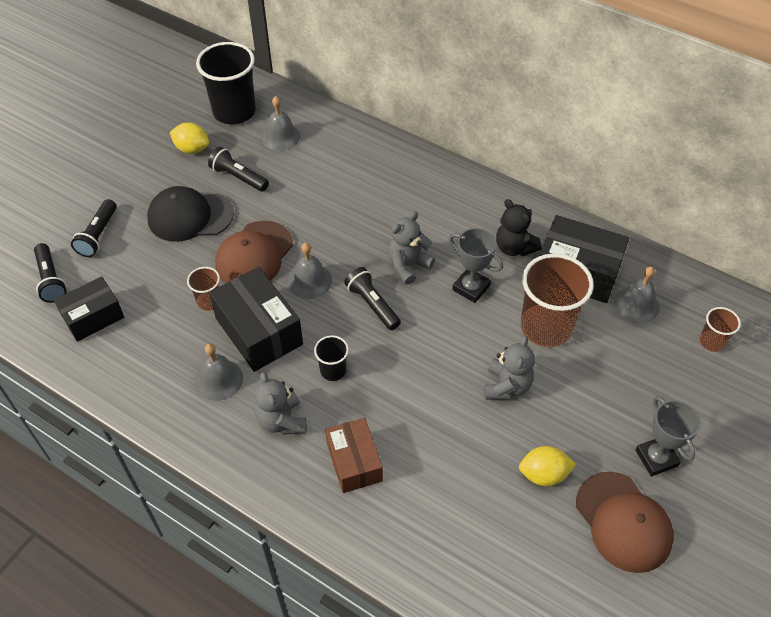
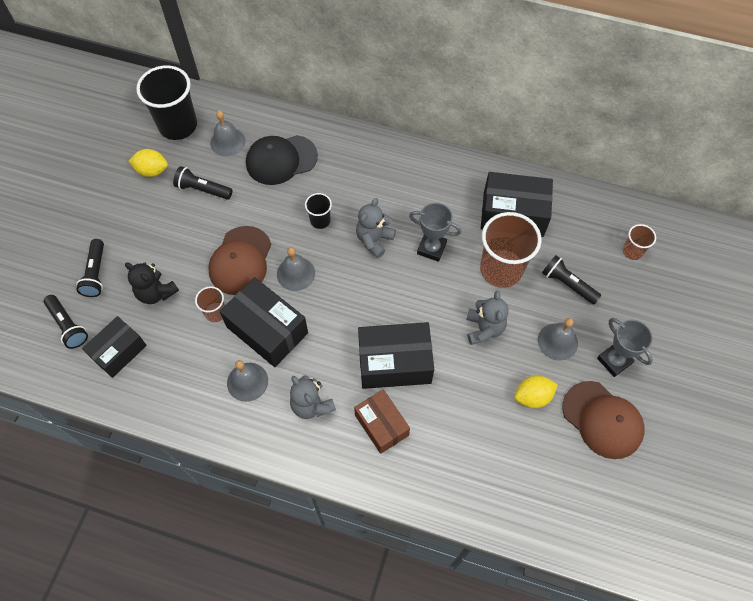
camera: 15 degrees left, 10 degrees up
(190, 216) = (172, 237): black cap -> black cap (281, 160)
(333, 370) = (340, 350): black cup -> black cup (320, 220)
(372, 304) = (355, 282): black flashlight -> black flashlight (567, 284)
(390, 398) = (394, 362): none -> black box
(514, 247) = (456, 203): black teddy bear -> black teddy bear (156, 293)
(636, 304) = (567, 232): grey bell -> grey bell (557, 341)

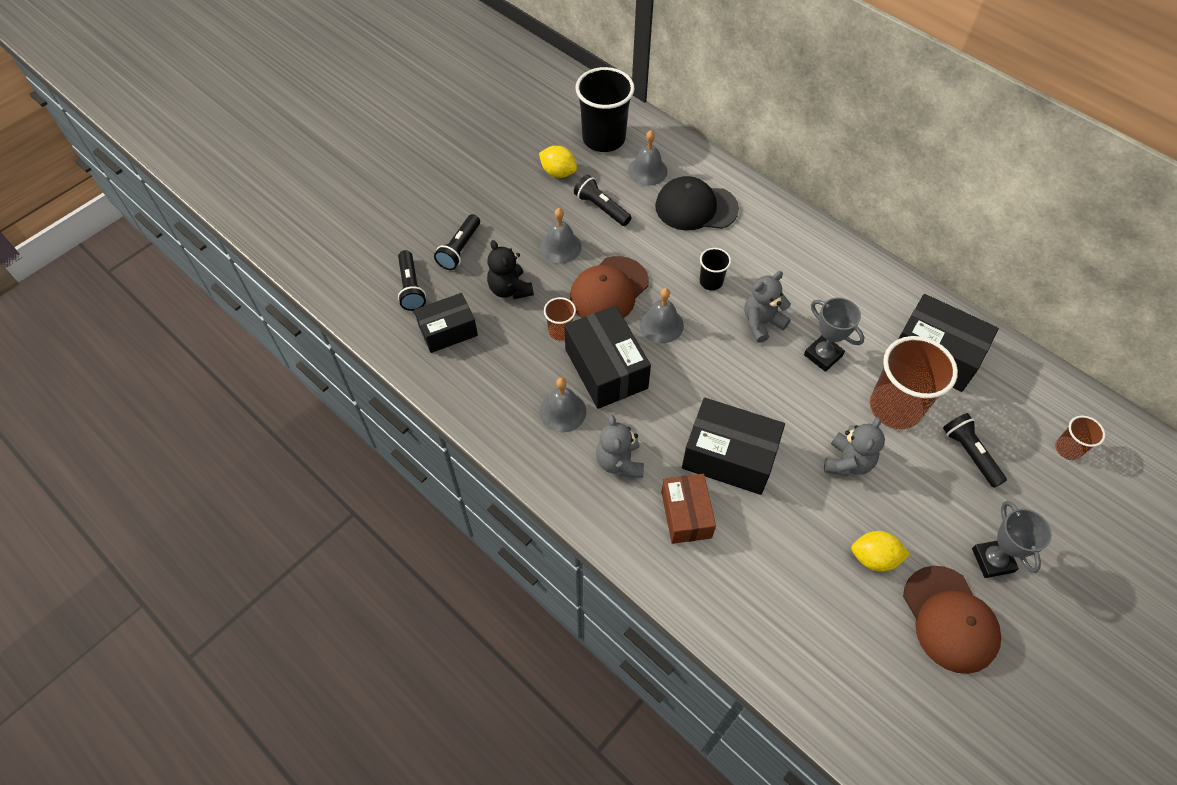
camera: 25 degrees right, 5 degrees down
(557, 341) = (930, 511): grey bell -> grey bell (560, 246)

